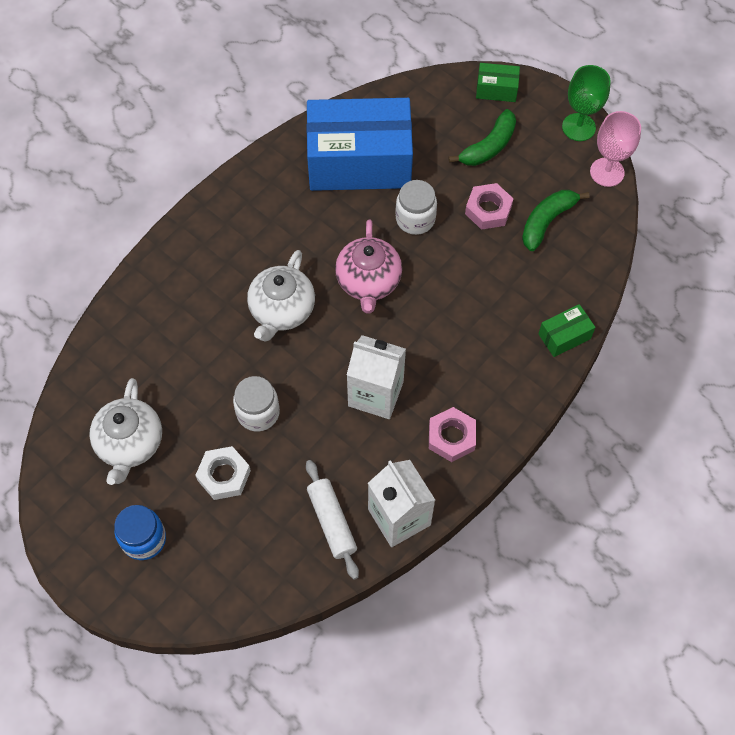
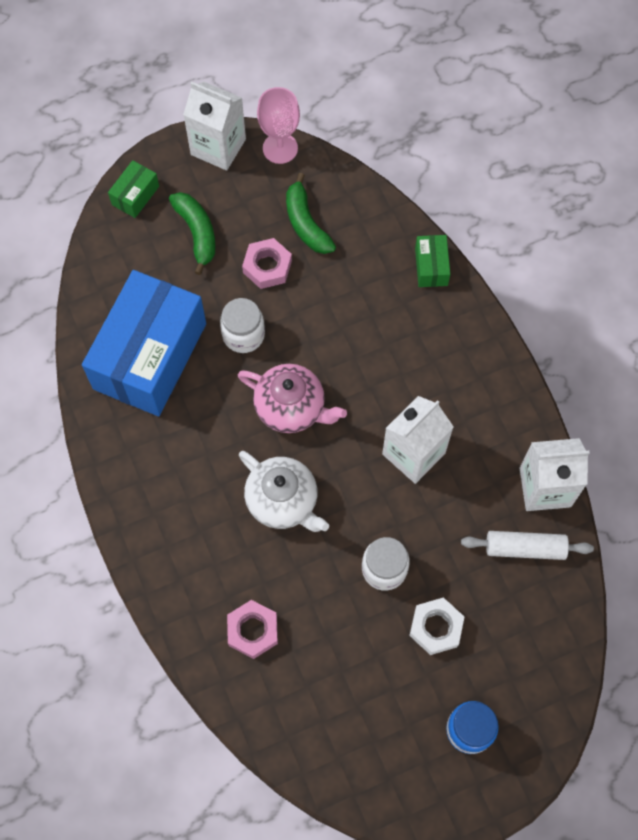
camera: 65 degrees left, 5 degrees up
(130, 444) = (362, 705): white teapot -> none
(451, 437) = (487, 407): pink nut -> pink nut (252, 630)
(578, 127) = (218, 147): green goblet -> white carton

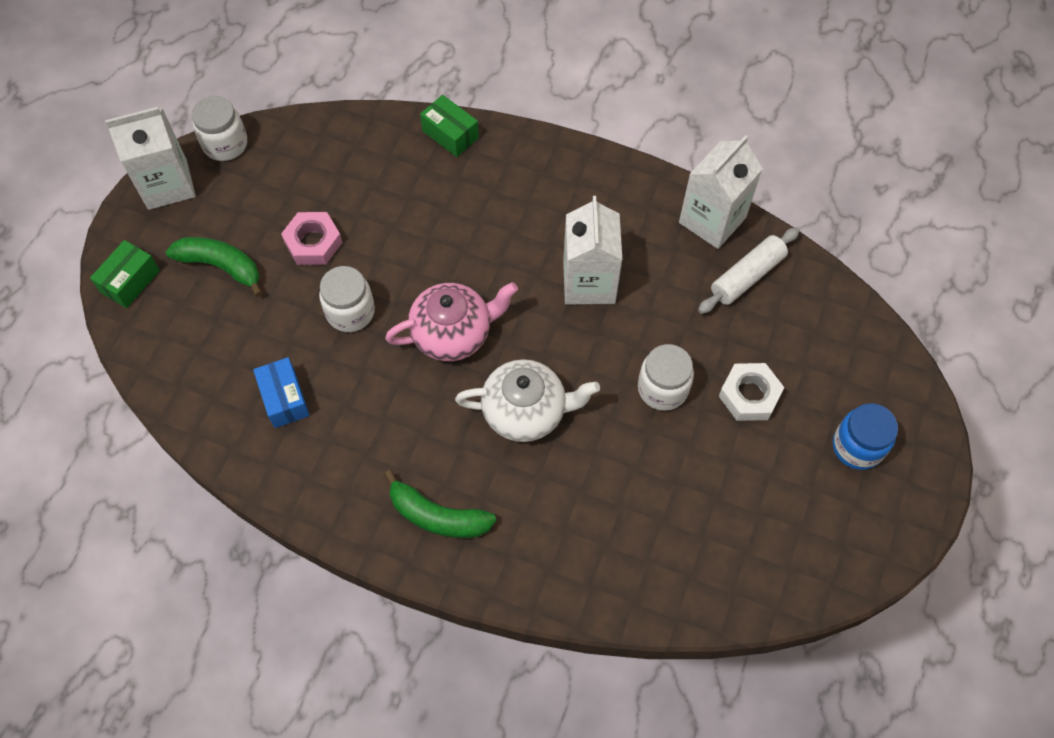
camera: 45 degrees left, 5 degrees down
(135, 195) = (130, 281): green box -> green box turned 45 degrees clockwise
(150, 356) = (284, 399): blue box -> blue box, size x0.41
(252, 630) = (613, 536): pink nut -> none
(280, 148) = (225, 144): pink goblet -> white jar
(306, 223) = (311, 183): green banana -> green banana (437, 516)

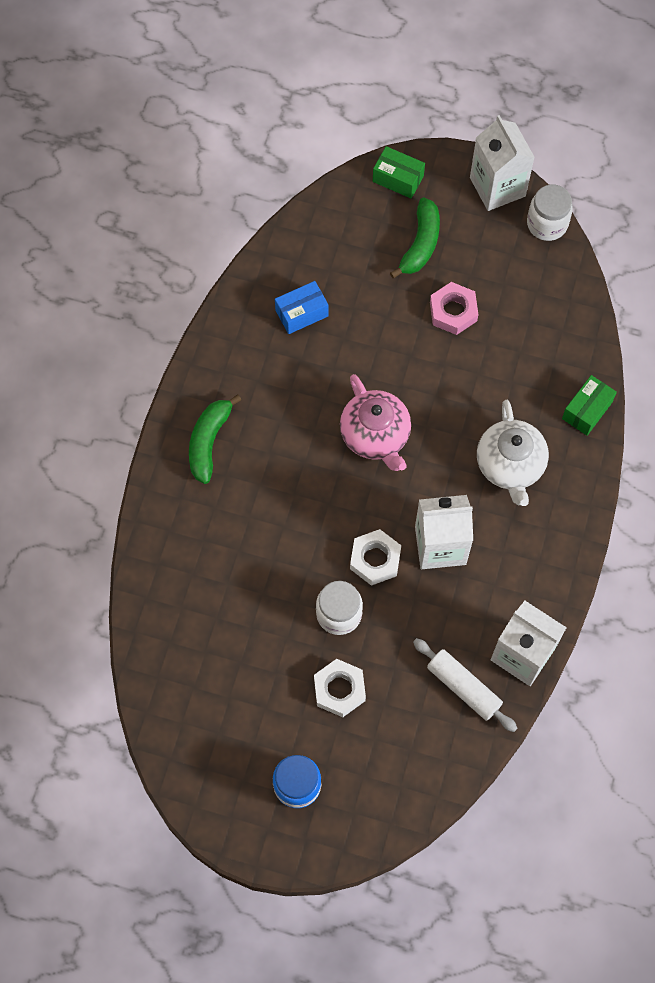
camera: 85 degrees right, 5 degrees up
(350, 312) = (387, 351): white jar -> none
(526, 411) = (307, 501): white teapot -> white teapot (510, 465)
(601, 347) = (375, 559): none -> white nut

